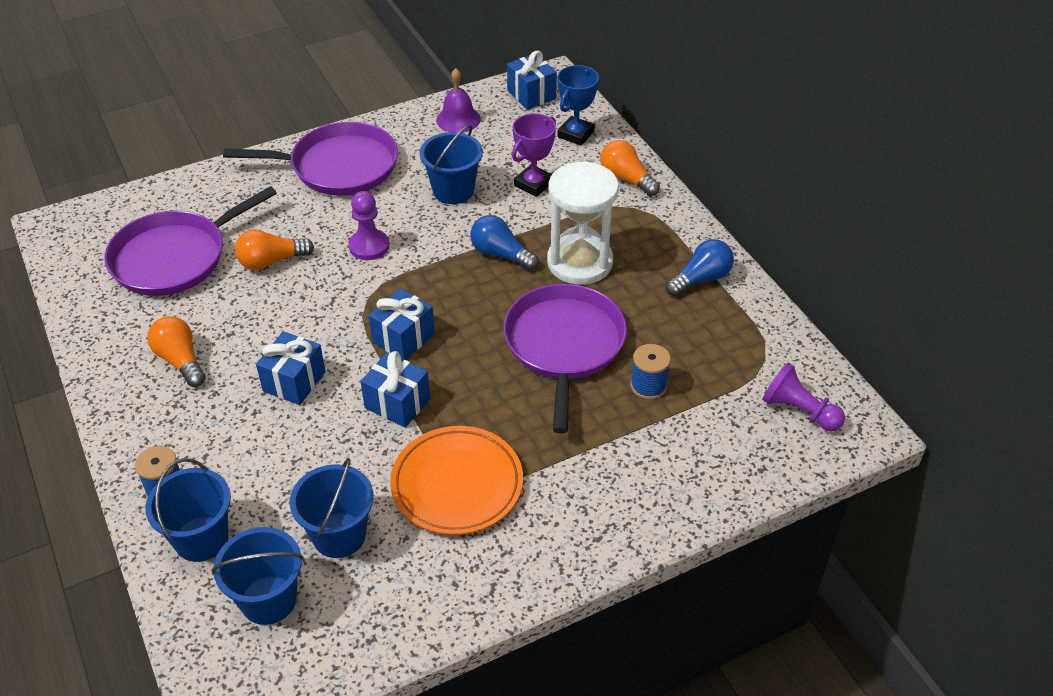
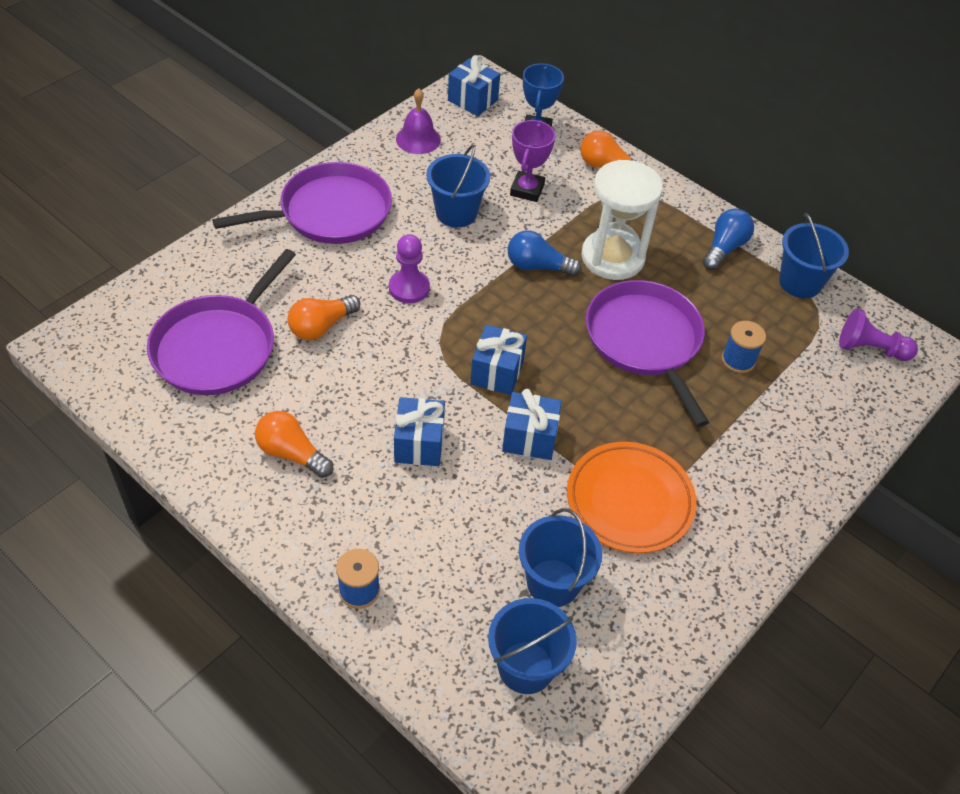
camera: 25 degrees left, 5 degrees up
(201, 538) = (425, 628): blue bucket -> blue bucket (800, 282)

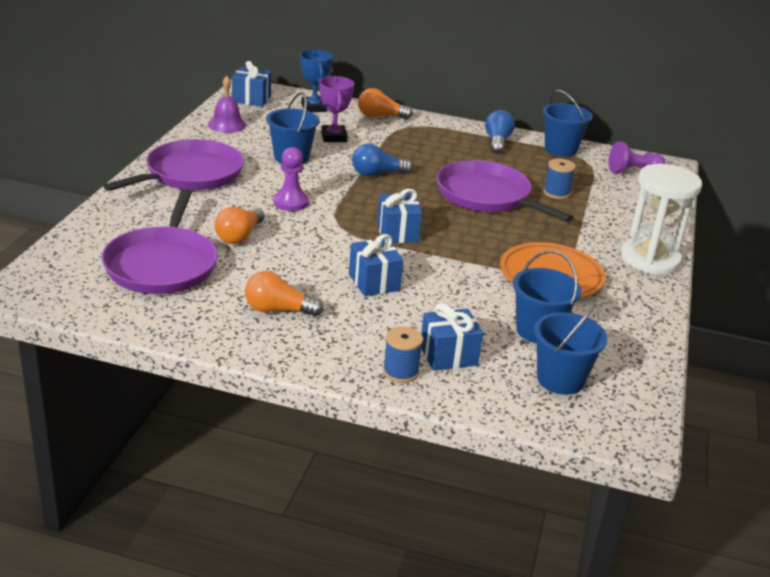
camera: 25 degrees left, 20 degrees down
(529, 438) = (452, 261): blue gift -> blue gift (448, 355)
(612, 257) = (426, 160): white hourglass -> white hourglass (650, 259)

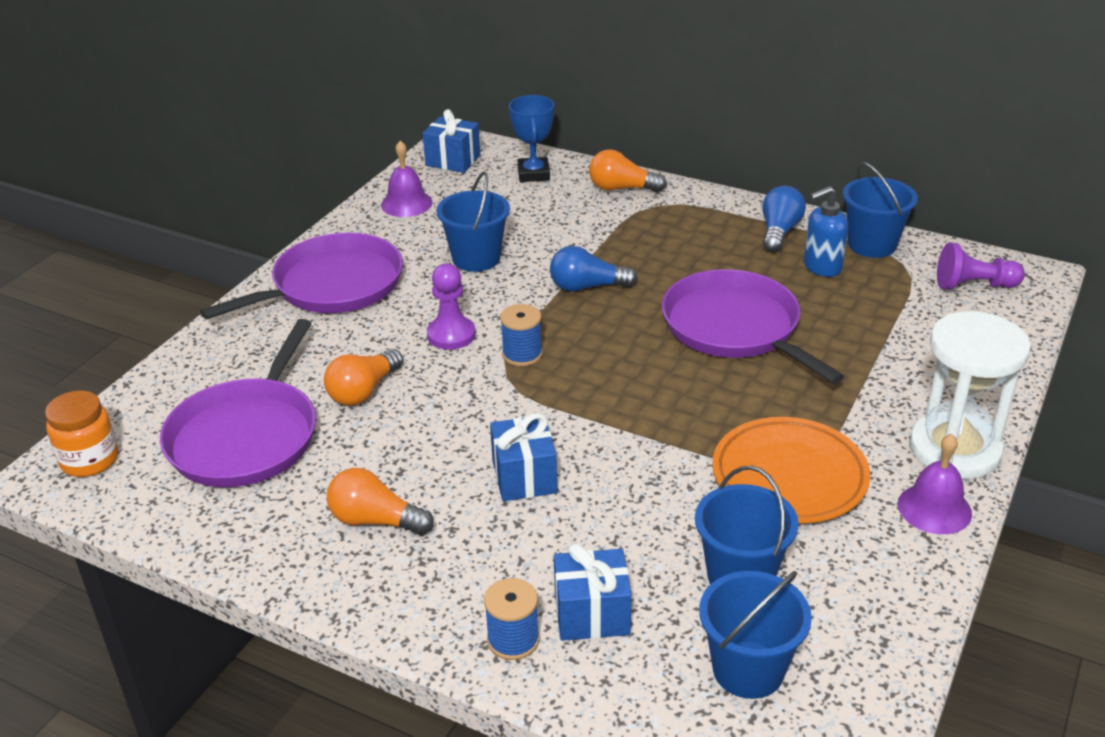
camera: 15 degrees right, 5 degrees up
(46, 282) = (89, 460): none -> orange jar
(334, 137) = (545, 224): purple trophy -> none
(397, 233) = (585, 390): blue gift -> none
(532, 162) = (821, 267): none -> blue soap dispenser
(556, 193) = (842, 324): blue spool -> blue spool (522, 354)
(647, 290) = (934, 508): none -> purple bell

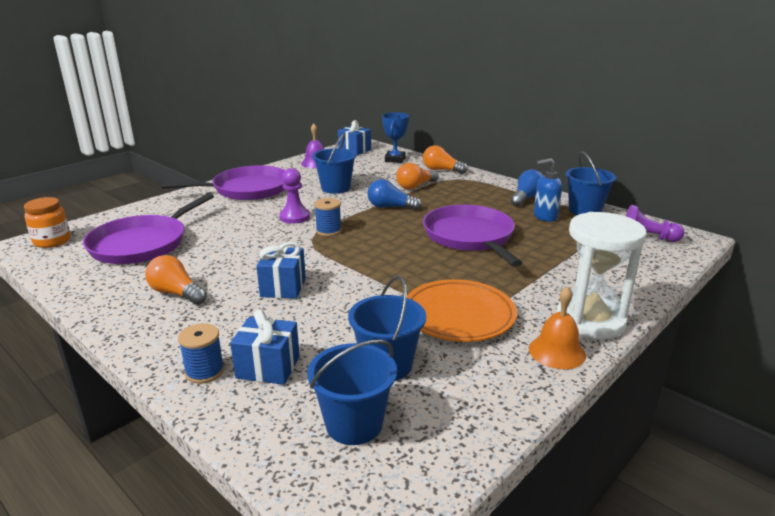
camera: 15 degrees right, 10 degrees down
(363, 391) = (224, 234): orange light bulb -> orange light bulb (415, 186)
(934, 508) = (557, 351): purple bell -> orange bell

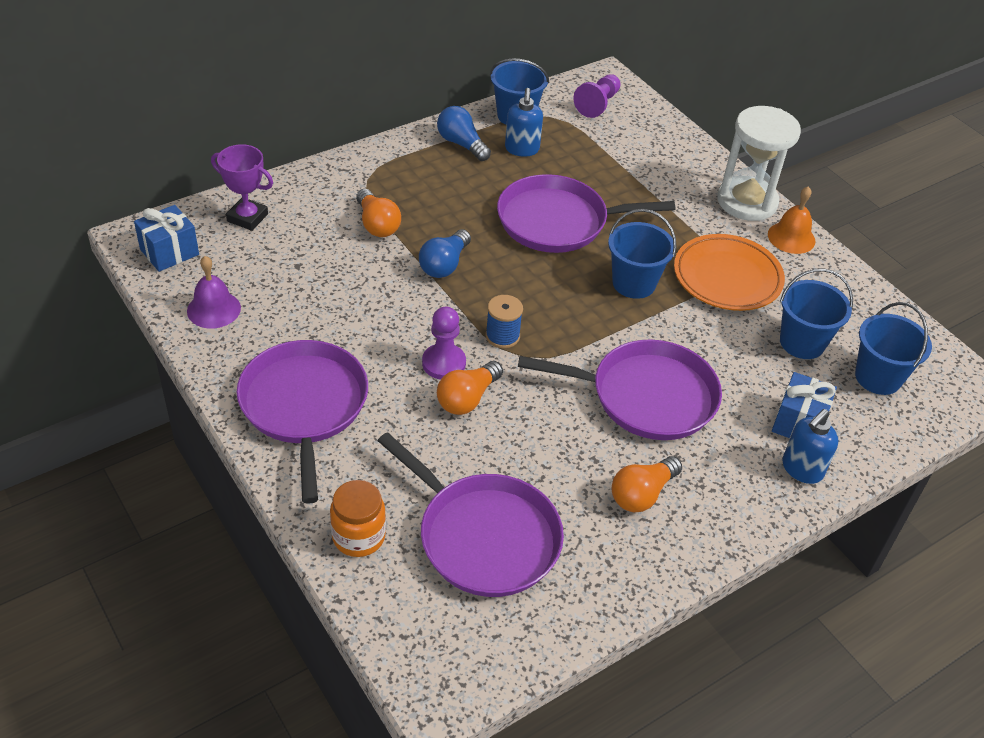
camera: 80 degrees left, 20 degrees up
(52, 241) = (438, 658): orange jar -> orange jar (358, 536)
(205, 371) = (801, 469): blue spool -> blue soap dispenser
(283, 287) = (646, 396): blue gift -> purple pan
(335, 188) = (346, 305): blue bucket -> blue bucket (634, 283)
(395, 159) = (247, 217): blue trophy -> purple trophy
(441, 170) = (323, 184): orange light bulb -> orange light bulb (467, 398)

